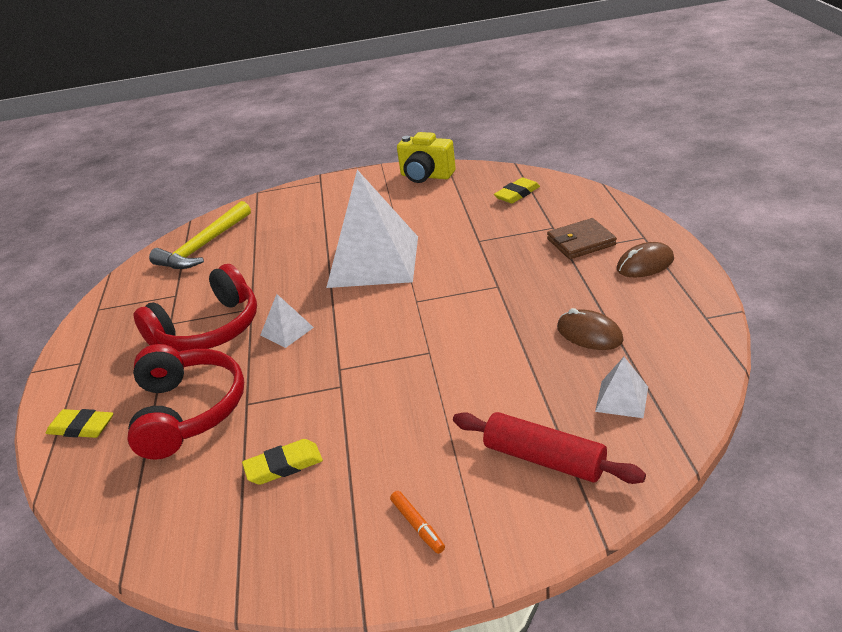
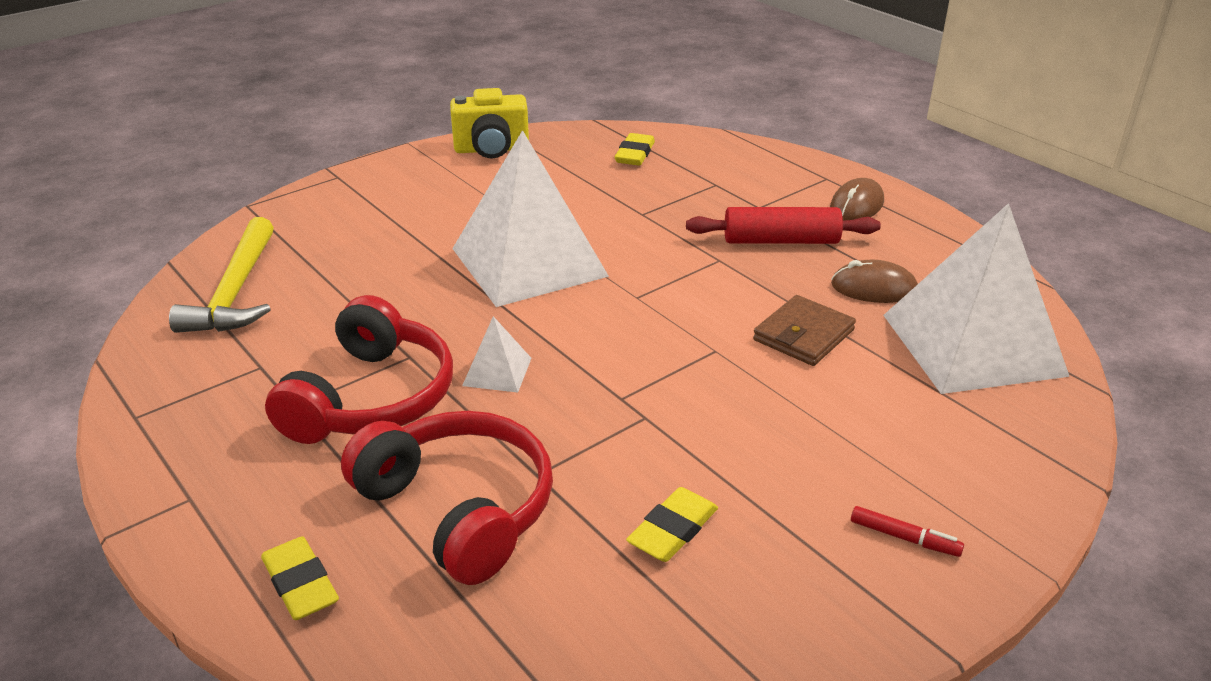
camera: 35 degrees left, 0 degrees up
(81, 427) = (300, 583): yellow eraser -> yellow eraser turned 75 degrees clockwise
(417, 526) = (904, 538): orange marker -> red marker
(544, 459) = (961, 425): red rolling pin -> red rolling pin (781, 241)
(581, 242) = (765, 195): brown wallet -> brown wallet (803, 335)
(622, 399) = (972, 344): white pyramid -> white pyramid, size x2.43

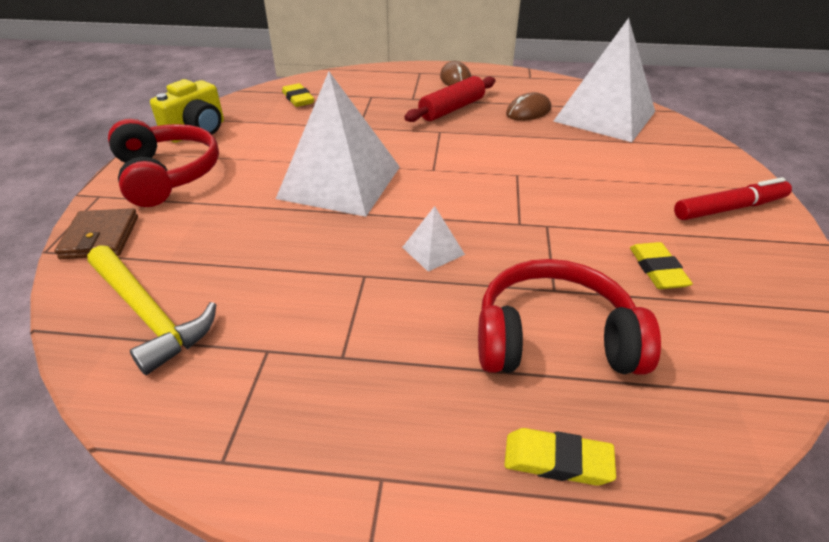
camera: 45 degrees left, 5 degrees up
(372, 398) = (387, 315): red headphones -> red headphones (167, 175)
(803, 335) = (539, 146): brown wallet -> brown wallet (100, 237)
(904, 538) = (729, 208): red marker -> red marker, size x1.92

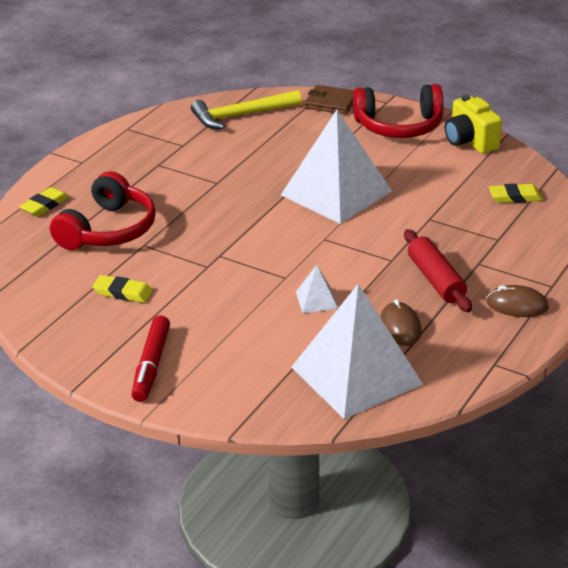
camera: 115 degrees right, 5 degrees down
(433, 251) = (219, 211): white pyramid -> white pyramid (316, 300)

